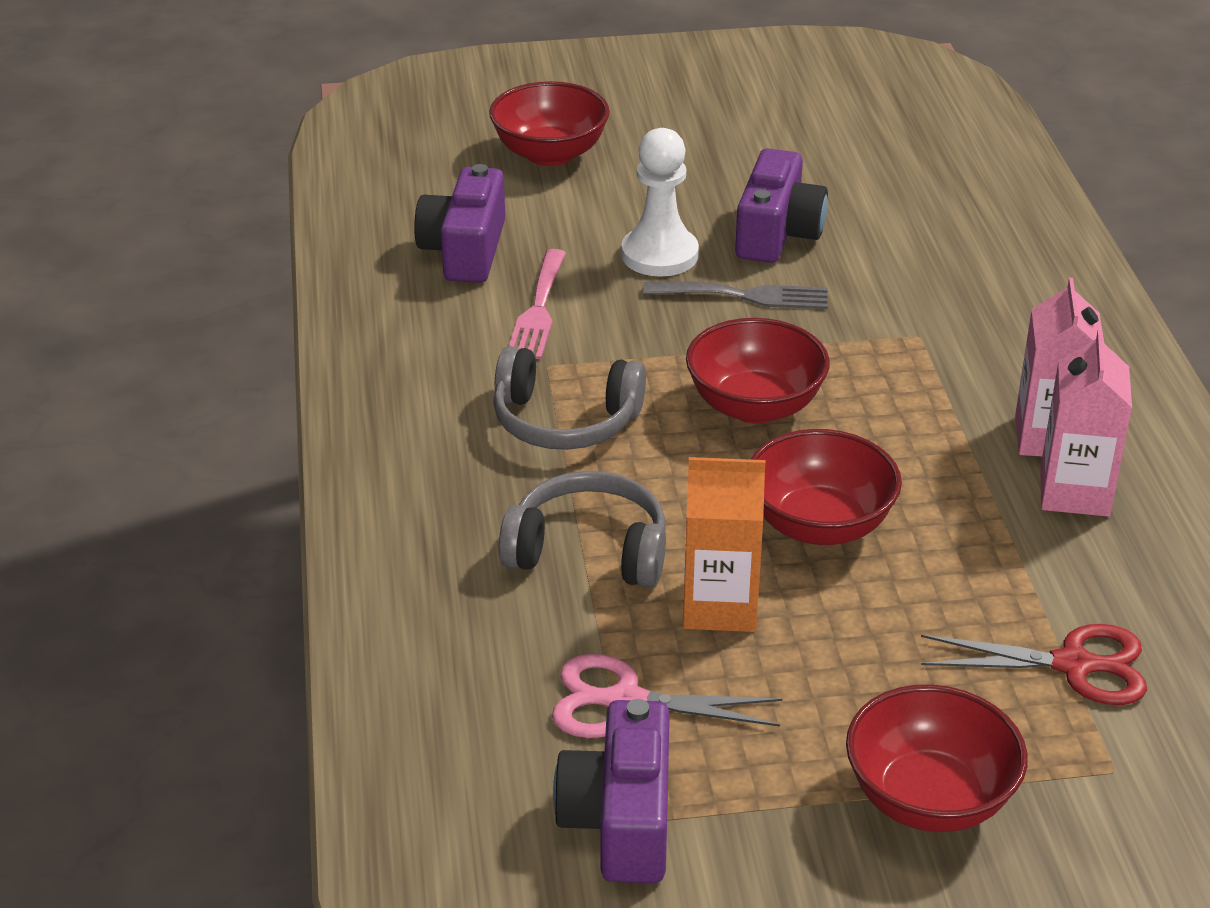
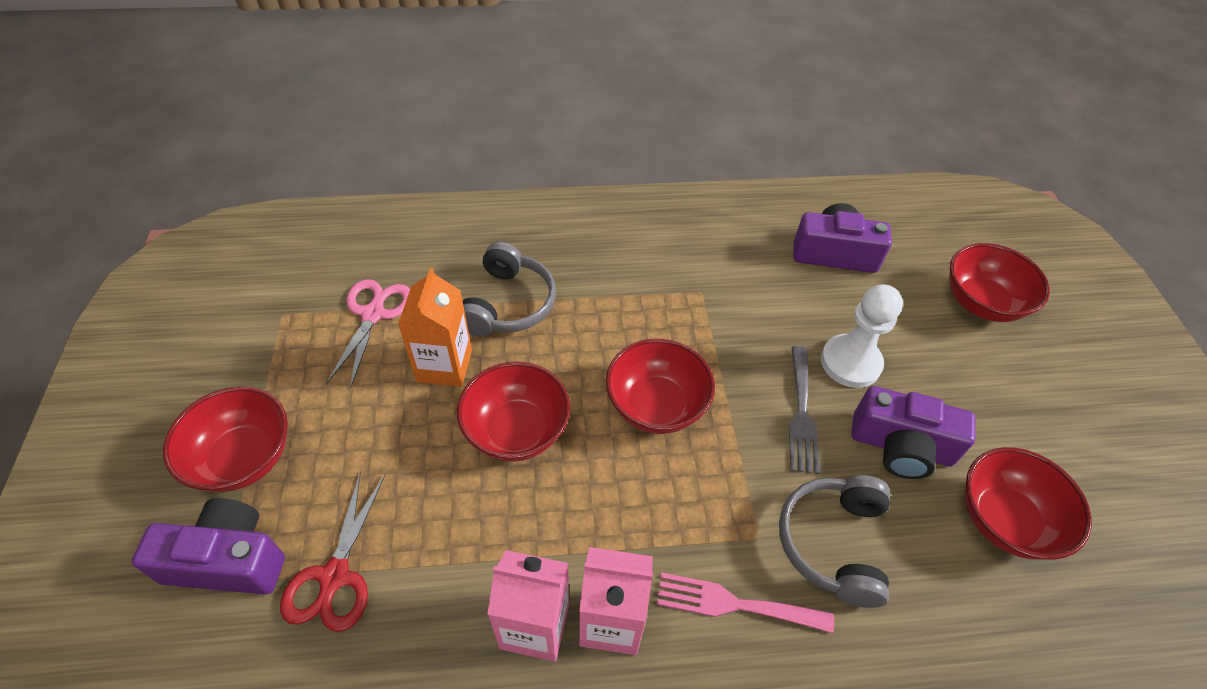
camera: 90 degrees right, 15 degrees up
(538, 310) = (766, 289): pink fork -> pink fork (735, 604)
(565, 421) = (639, 298): grey headphones -> grey headphones (833, 543)
(621, 820) = (285, 307): purple camera -> purple camera (228, 560)
(854, 183) = (1004, 520): none -> red bowl

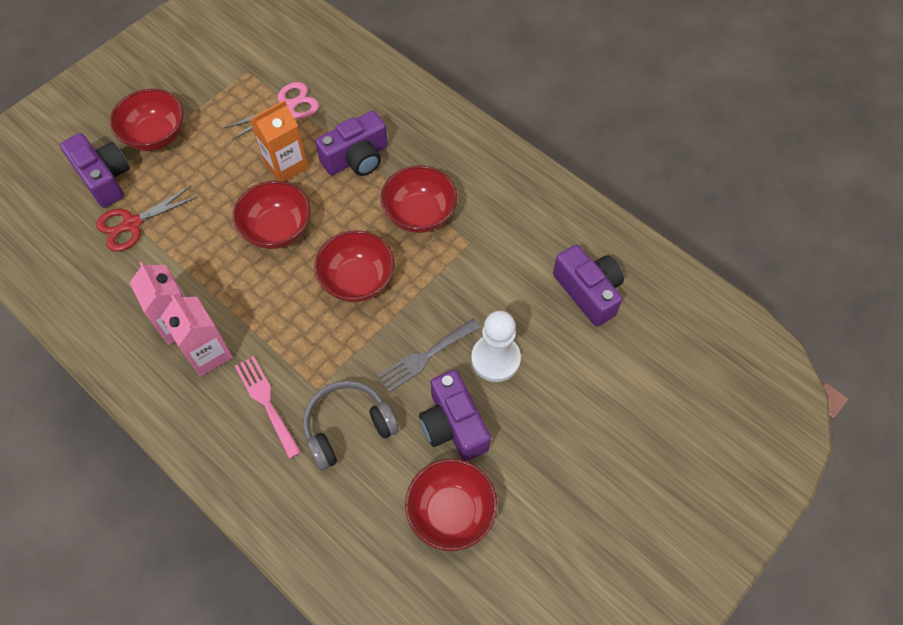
camera: 50 degrees right, 10 degrees up
(508, 304) = (357, 158): grey headphones -> purple camera
(981, 303) = (638, 407): red bowl -> red bowl (420, 214)

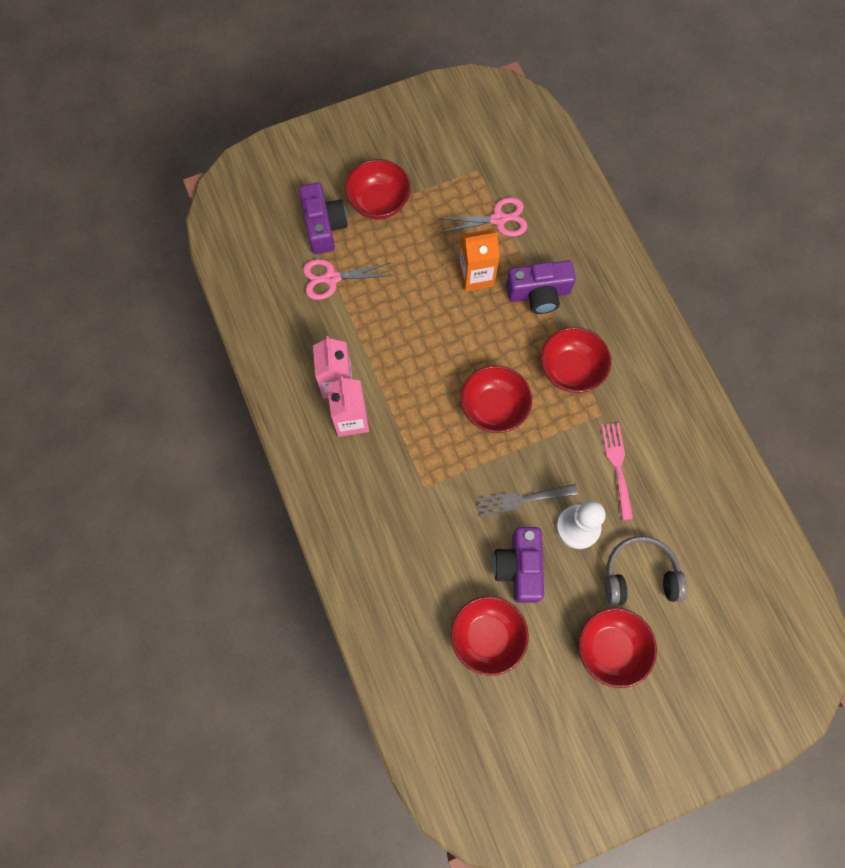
camera: 25 degrees right, 10 degrees up
(132, 224) = (331, 278): red scissors -> pink scissors
(266, 402) = (380, 481): pink fork -> pink fork (617, 466)
(277, 229) = (446, 333): red bowl -> red bowl (610, 648)
(348, 427) = (435, 531): grey headphones -> grey headphones (639, 575)
(588, 292) = (684, 503): purple camera -> none

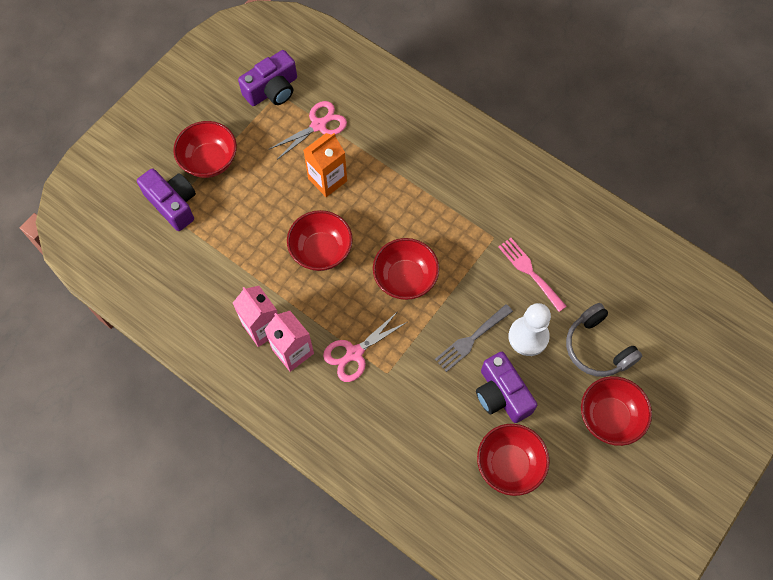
camera: 30 degrees left, 5 degrees down
(331, 278) = (205, 244): pink scissors -> pink scissors (354, 353)
(539, 294) = (387, 168): purple camera -> purple camera (272, 90)
(571, 369) = (448, 215): red bowl -> red bowl (321, 251)
(639, 575) = (597, 347): grey headphones -> grey headphones turned 90 degrees counterclockwise

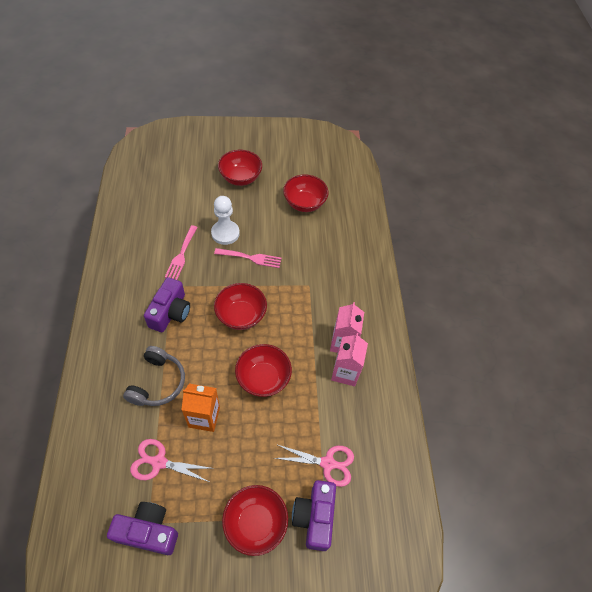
camera: 135 degrees left, 10 degrees down
(354, 353) = (313, 309): pink scissors -> pink scissors (328, 463)
(471, 339) = (251, 258): grey fork -> pink fork
(501, 394) = (270, 226): purple camera -> purple camera (170, 312)
(597, 347) = (205, 201): grey headphones -> grey headphones (157, 382)

